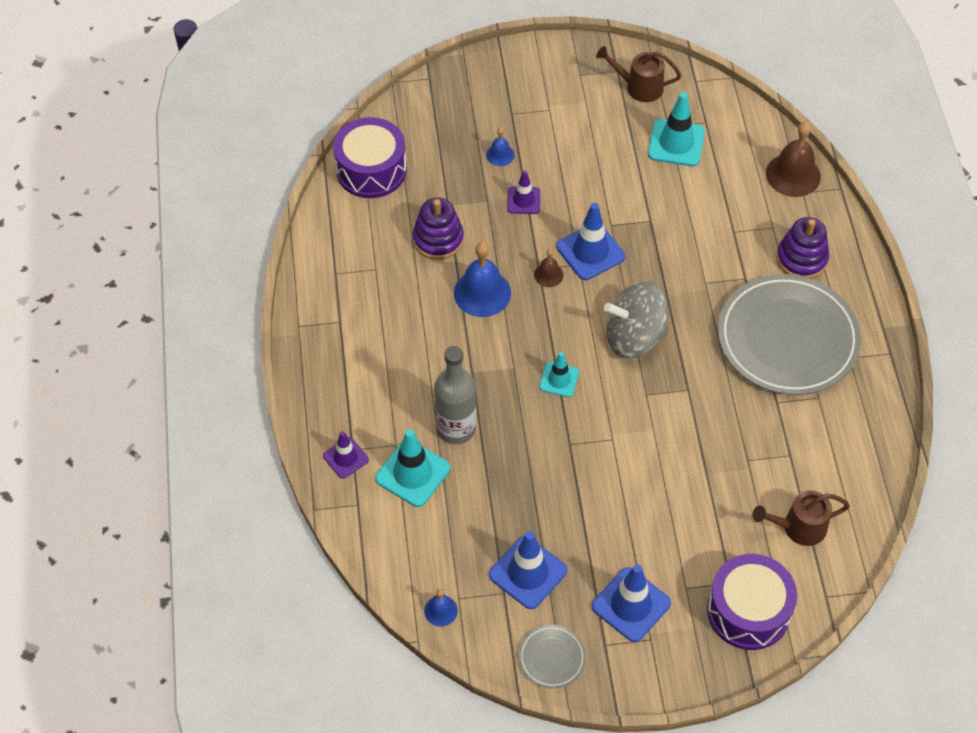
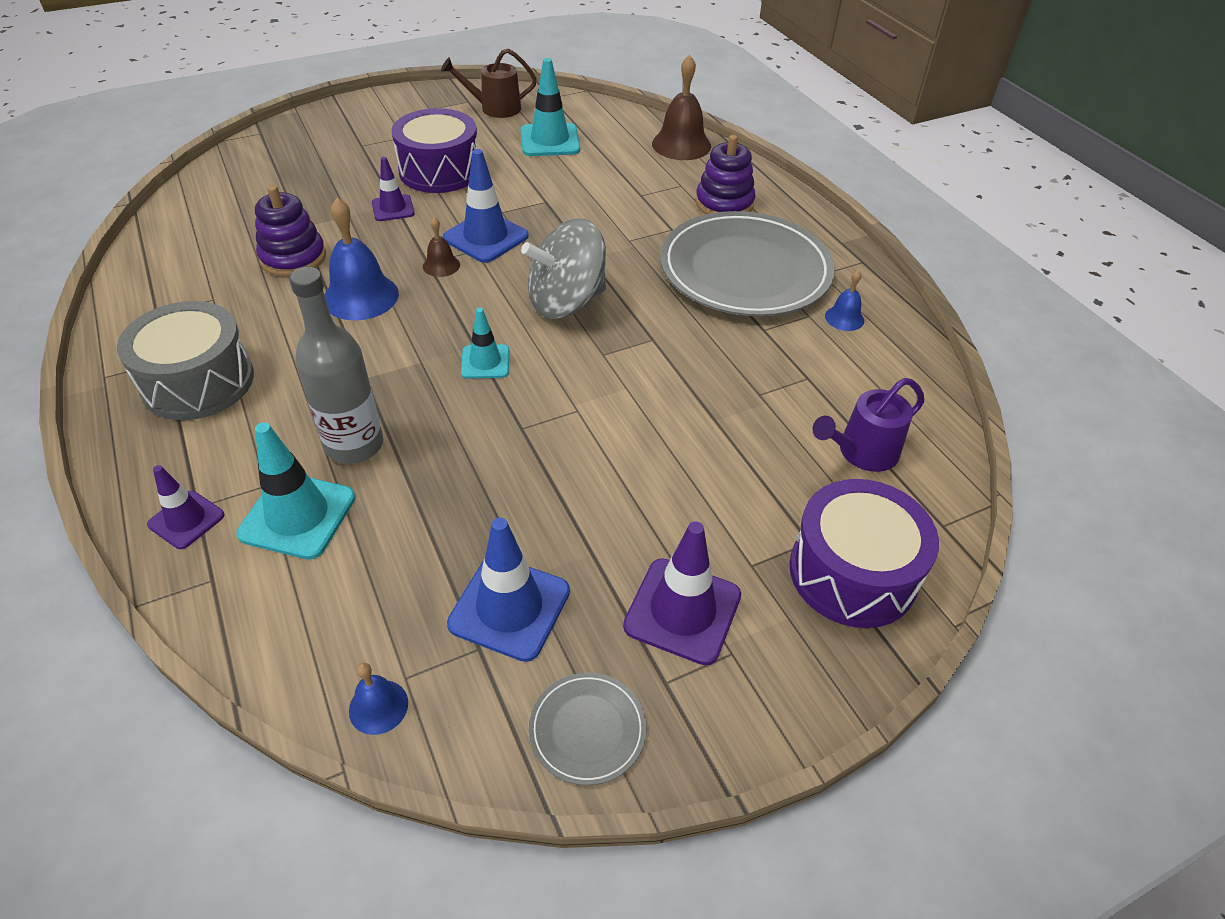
camera: 20 degrees left, 10 degrees down
(360, 347) = (198, 382): none -> grey drum
(371, 170) = (198, 212): purple drum -> purple drum (440, 171)
(500, 155) = (355, 177): blue bell -> blue bell (844, 318)
(631, 605) = (682, 611): blue traffic cone -> purple traffic cone
(798, 527) = (862, 452): brown watering can -> purple watering can

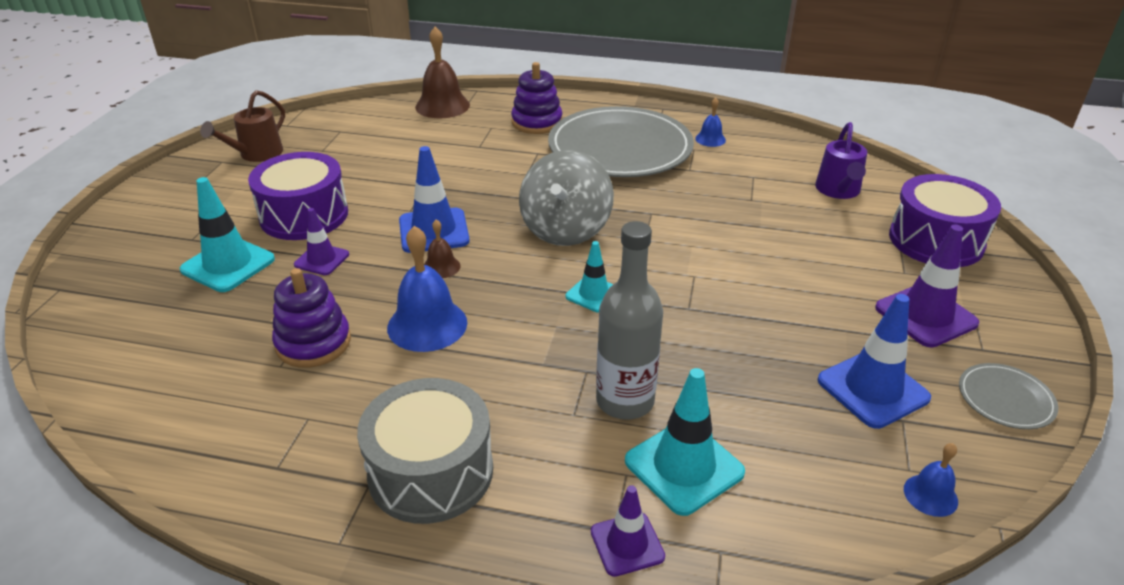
camera: 50 degrees left, 10 degrees down
(550, 140) = (347, 151): turquoise traffic cone -> turquoise traffic cone (228, 265)

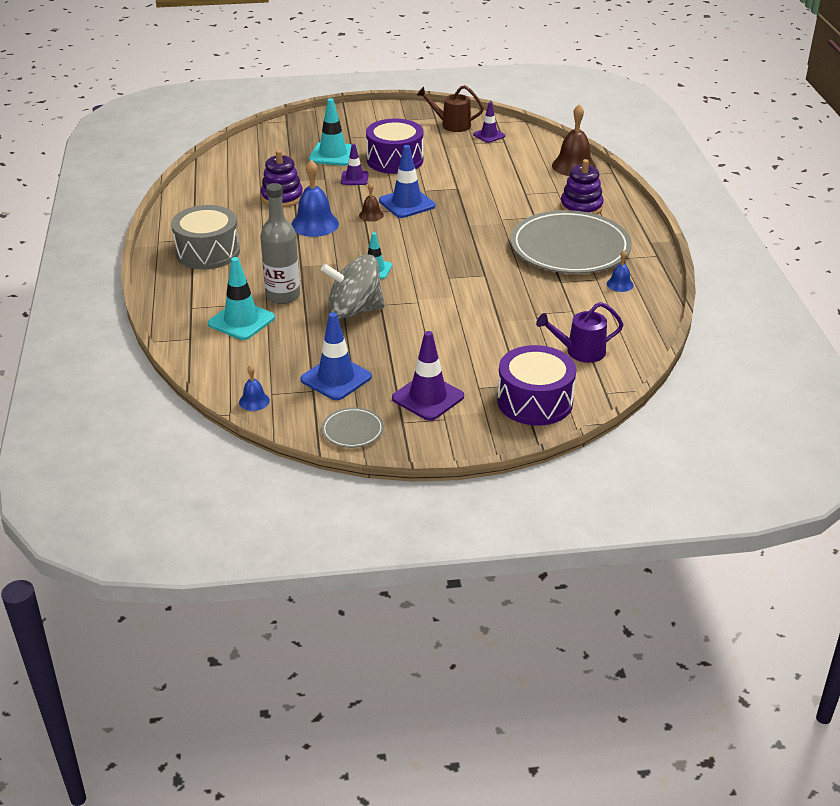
camera: 70 degrees right, 0 degrees up
(565, 229) = (440, 247): grey spinning top -> grey spinning top (354, 310)
(627, 544) = (184, 312): purple traffic cone -> purple traffic cone (489, 135)

